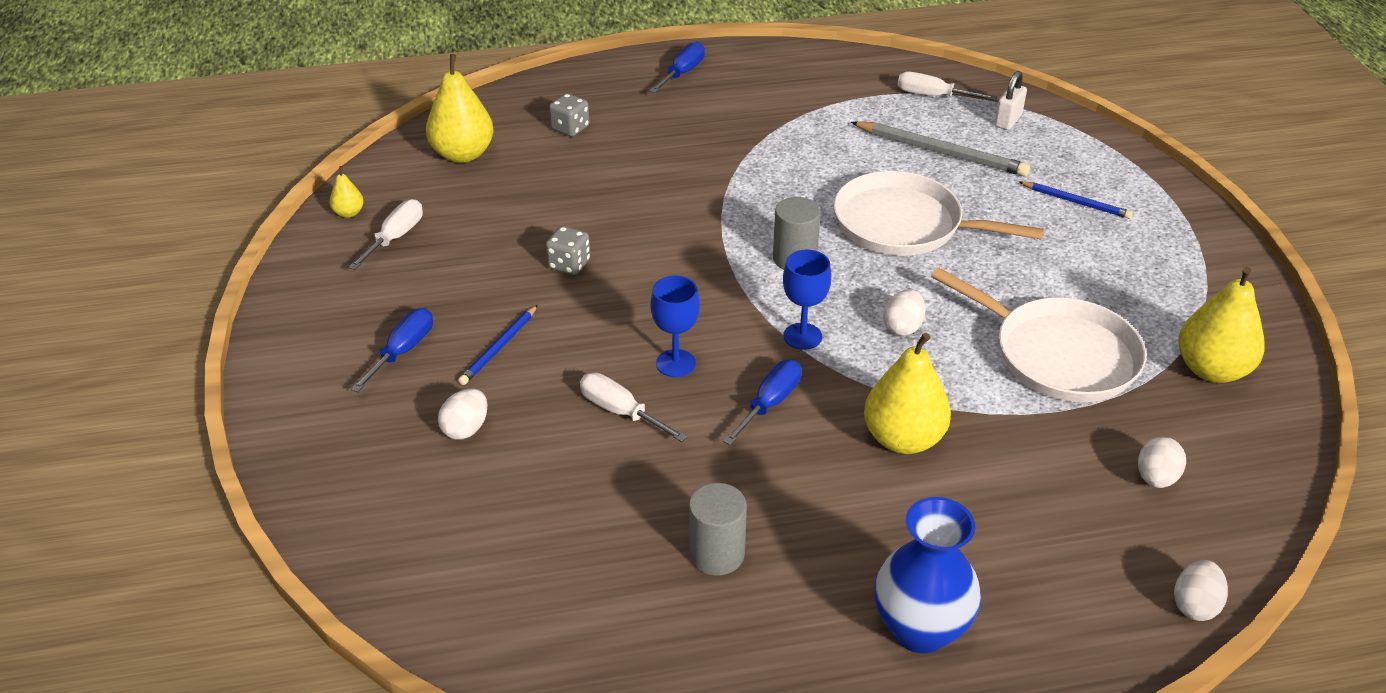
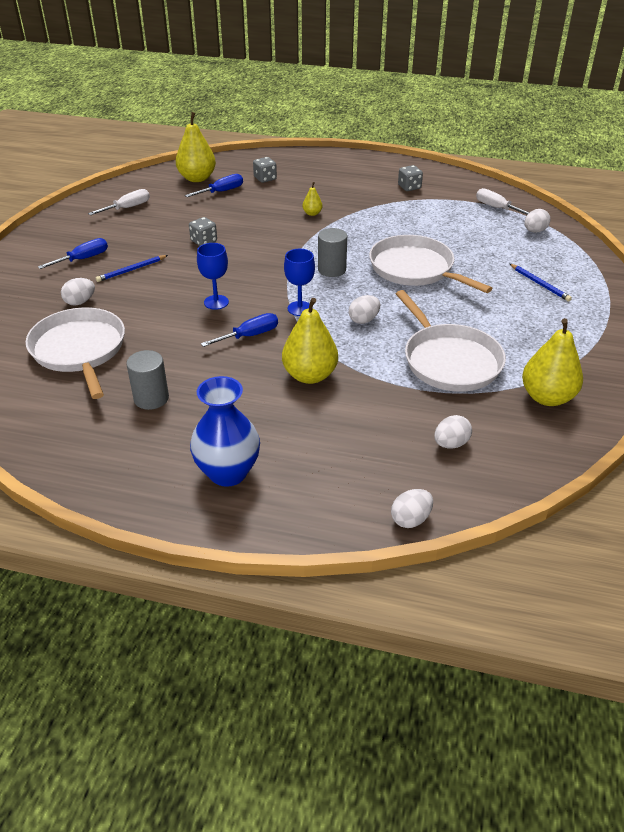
camera: 25 degrees right, 0 degrees up
(349, 213) = (115, 192): yellow pear -> yellow pear (312, 213)
(539, 512) = (79, 350): none -> white pan
(620, 411) = (165, 316): white screwdriver -> none
(682, 73) = (353, 165): blue screwdriver -> blue screwdriver (222, 191)
(791, 91) = (409, 187): none -> grey dice
(941, 152) = (474, 238): grey pencil -> none
(1008, 121) = (534, 231): white padlock -> white egg

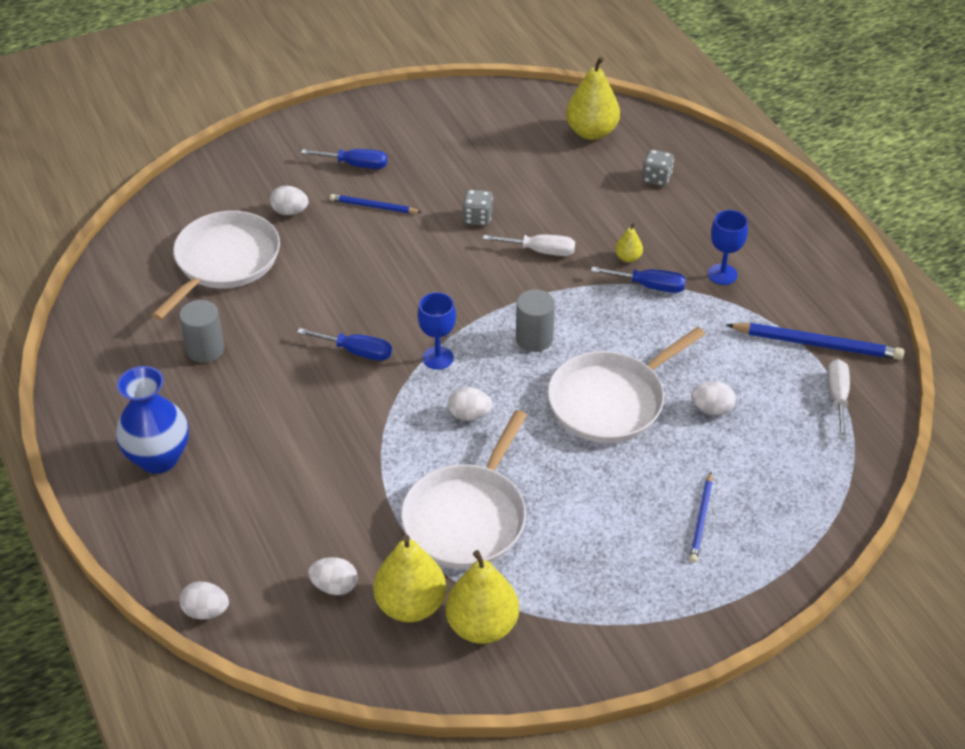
camera: 50 degrees right, 5 degrees up
(128, 208) = (474, 128): white screwdriver -> white screwdriver (540, 251)
(216, 302) = (384, 295): blue goblet -> blue goblet (722, 274)
(222, 191) = (587, 166): blue screwdriver -> blue screwdriver (649, 286)
(310, 375) = (338, 430): yellow pear -> yellow pear (410, 605)
(409, 187) = (789, 298): grey dice -> none
(415, 269) = (611, 401): white pan -> white pan turned 135 degrees counterclockwise
(452, 195) = (817, 344): none -> blue pencil
(534, 231) = (822, 458): white egg -> white egg (711, 409)

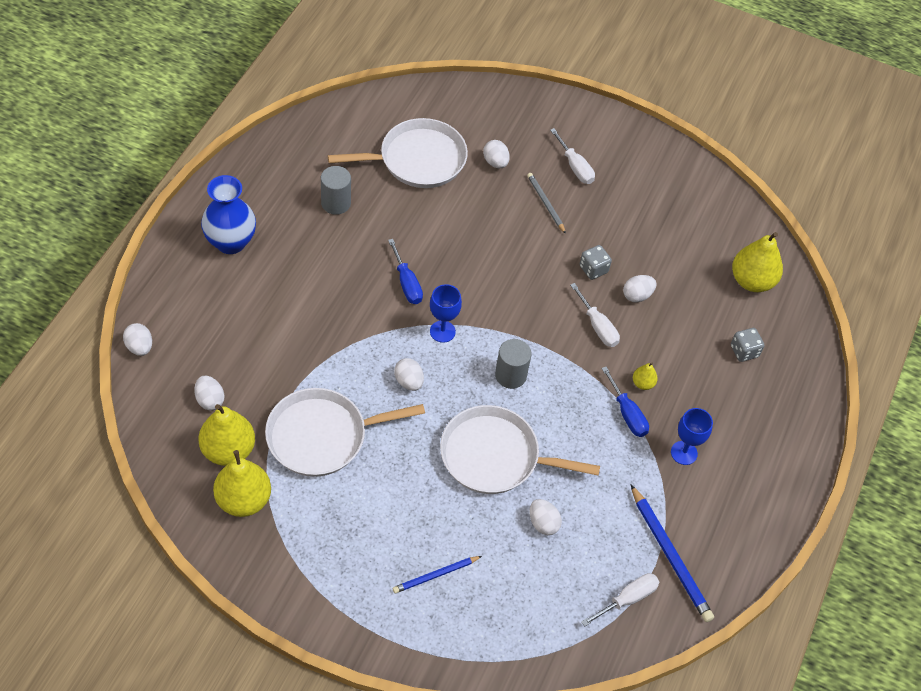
camera: 45 degrees right, 10 degrees up
(355, 165) = (575, 167): blue screwdriver -> white screwdriver
(373, 206) = (545, 204): blue pencil -> grey pencil
(534, 207) = (637, 295): none -> white egg

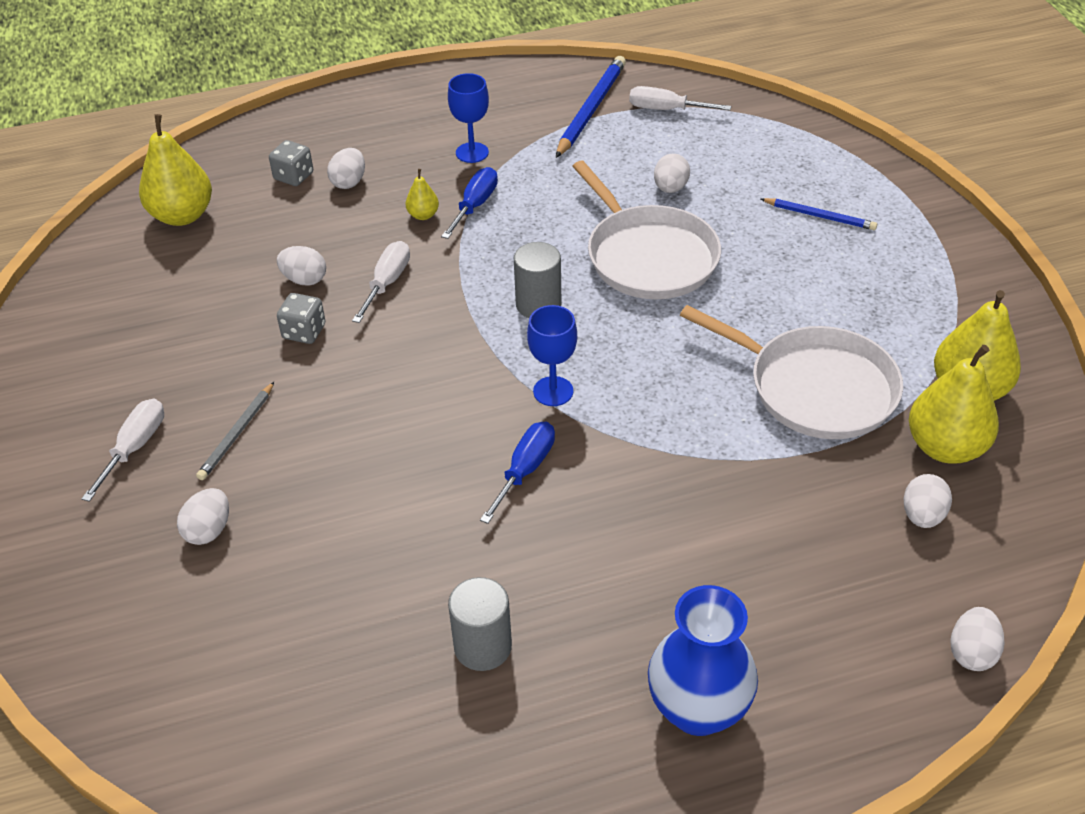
camera: 125 degrees left, 10 degrees down
(408, 381) = (655, 371): white egg -> white egg (349, 182)
(417, 160) = (293, 618): white pan -> none

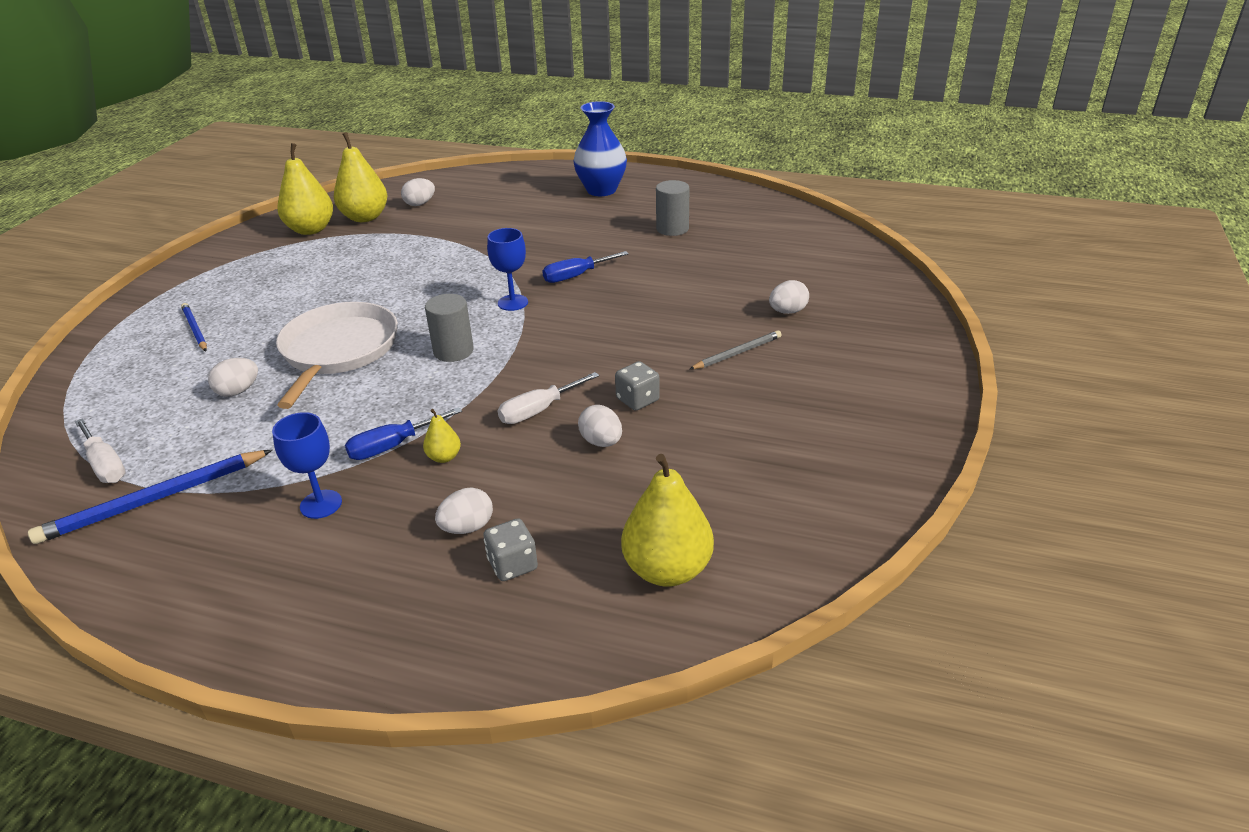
camera: 145 degrees left, 10 degrees down
(135, 447) = (817, 371): white screwdriver -> none
(815, 388) = (376, 255): white pan -> none
(971, 652) = (475, 172): white egg -> none

